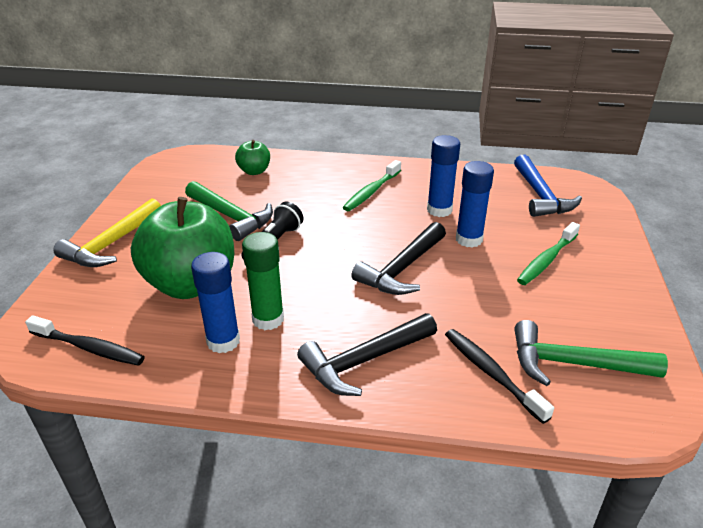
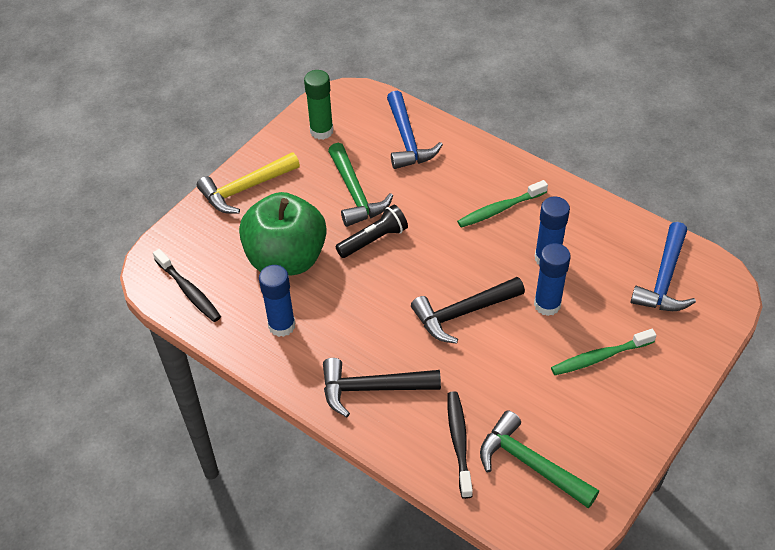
camera: 30 degrees right, 15 degrees up
(254, 171) = (407, 140): green apple -> blue hammer
(268, 319) = (324, 319): green glue stick -> green glue stick (321, 131)

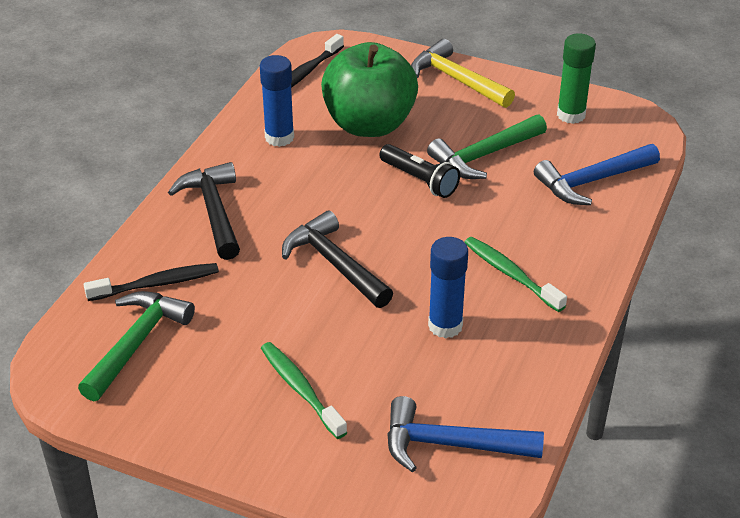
camera: 75 degrees right, 10 degrees down
(547, 305) = (369, 333): blue glue stick -> none

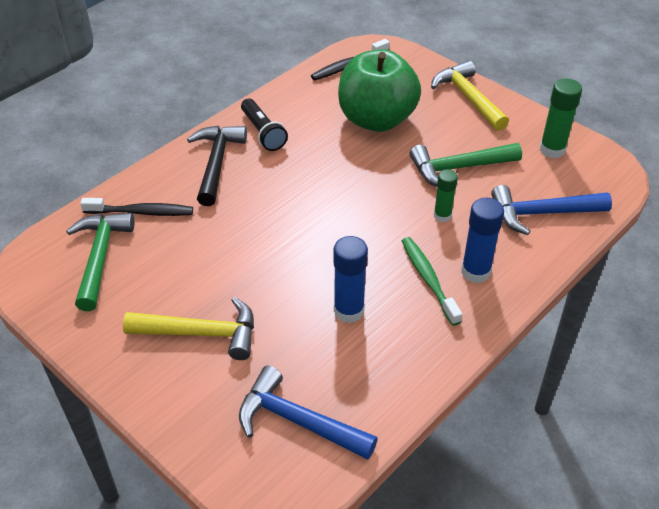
camera: 20 degrees right, 5 degrees up
(136, 343) = (100, 257): green hammer -> green hammer turned 45 degrees counterclockwise
(279, 137) = (299, 114): blue glue stick -> blue glue stick (475, 272)
(300, 389) = (202, 333): green toothbrush -> yellow hammer
(334, 264) = (286, 231): black hammer -> none
(419, 180) = (393, 177): black flashlight -> black flashlight (263, 133)
(492, 208) = (442, 216): none -> green glue stick

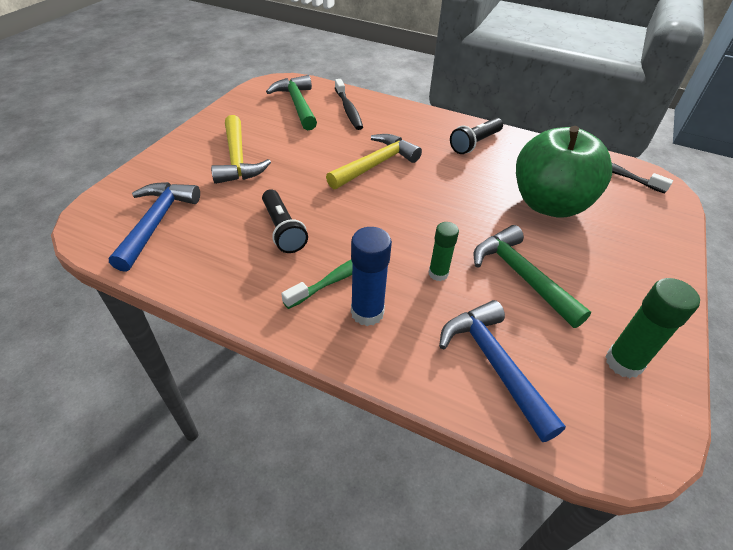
camera: 70 degrees right, 0 degrees up
(100, 257) = (297, 104): green hammer -> green hammer turned 90 degrees counterclockwise
(216, 163) = (422, 129): black hammer -> none
(349, 311) = (283, 230): blue glue stick -> black flashlight
(468, 97) = (649, 267): yellow hammer -> yellow hammer (376, 164)

